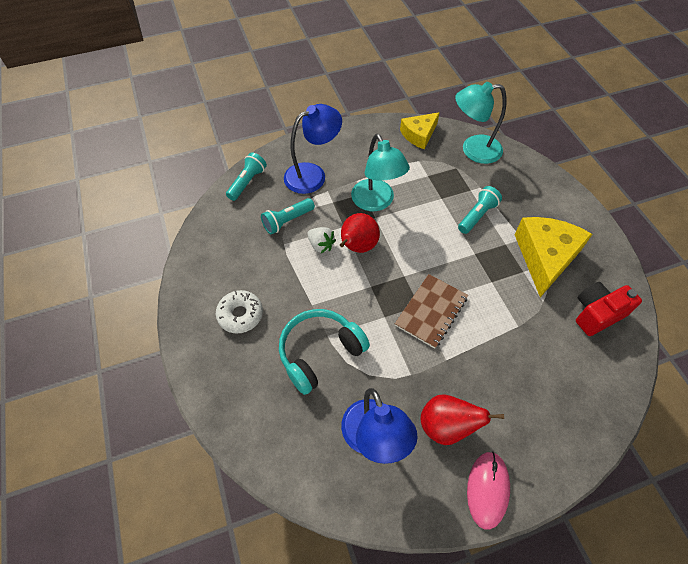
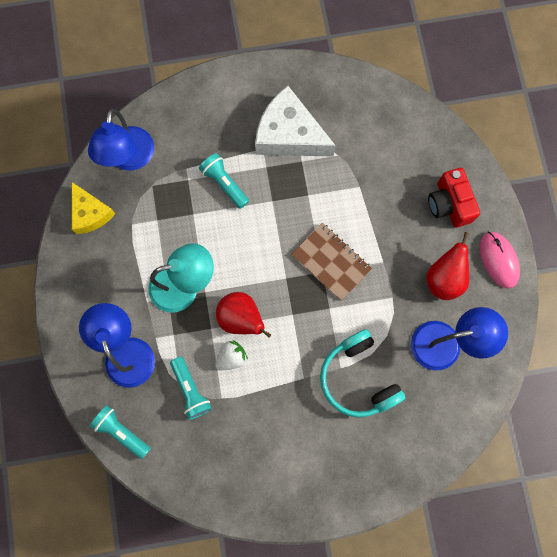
camera: 80 degrees left, 20 degrees up
(240, 315) = (303, 453): white donut -> none
(473, 150) = (129, 159): turquoise lamp -> blue lamp
(487, 489) = (498, 260): pink mouse -> pink mouse turned 45 degrees clockwise
(545, 257) = (289, 134): yellow cheese -> white cheese
(596, 314) = (359, 112): red camera -> red camera (449, 204)

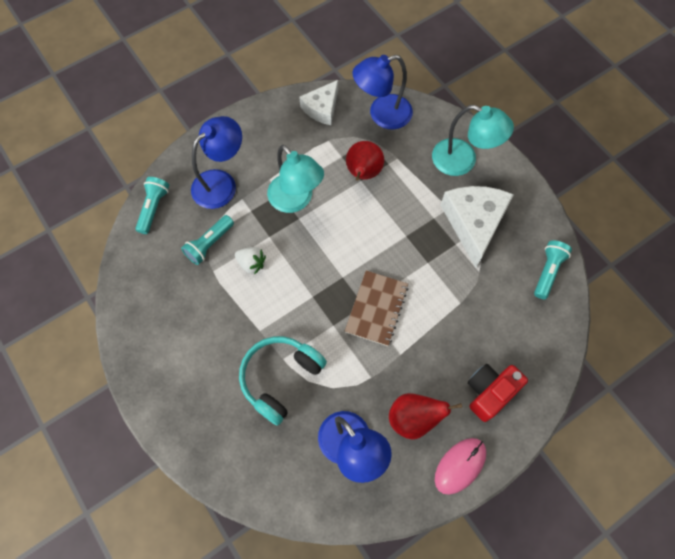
camera: 65 degrees right, 10 degrees down
(90, 213) = (322, 108): yellow cheese -> white cheese
(220, 110) = (463, 161): none -> turquoise lamp
(224, 183) = (400, 192): turquoise flashlight -> turquoise flashlight (548, 272)
(241, 318) = (289, 256): red pear -> red pear (363, 173)

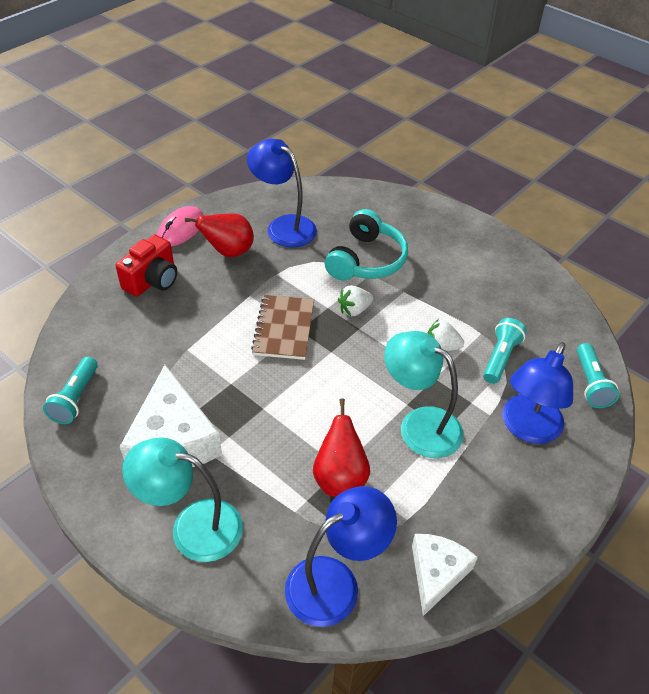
camera: 165 degrees right, 20 degrees down
(310, 317) = (354, 310): none -> white strawberry

